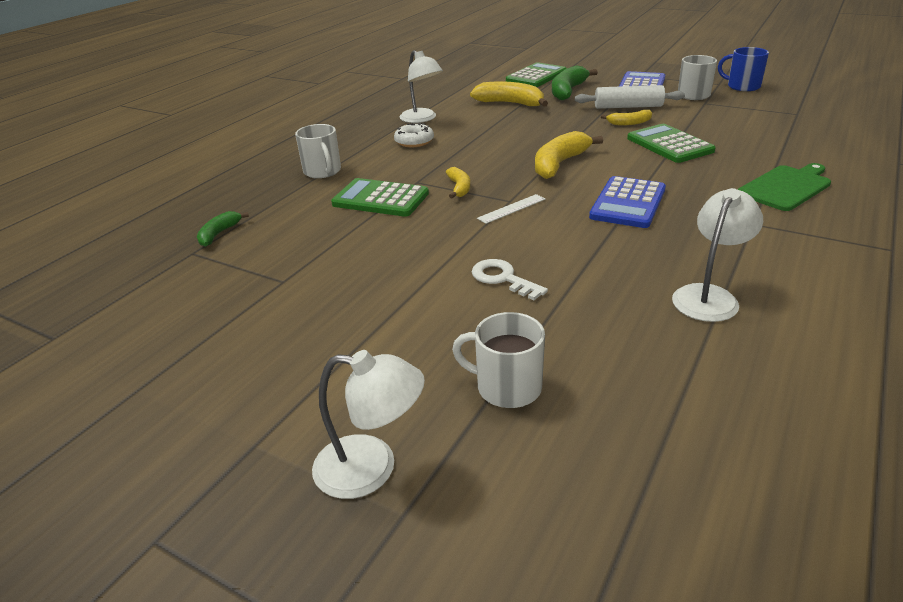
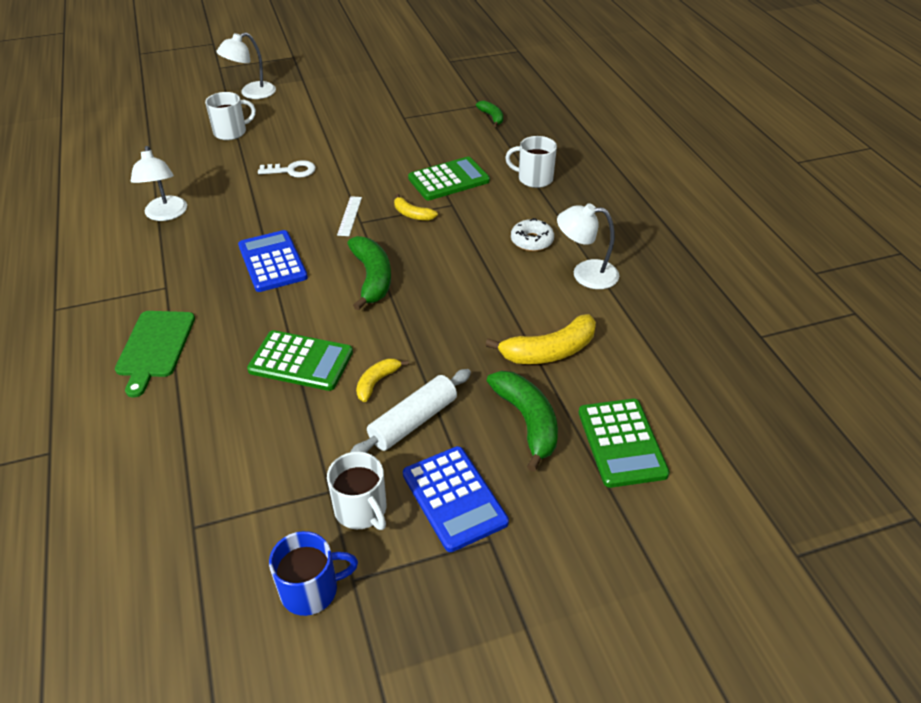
camera: 130 degrees right, 10 degrees up
(559, 164) = (372, 278): yellow banana -> green banana

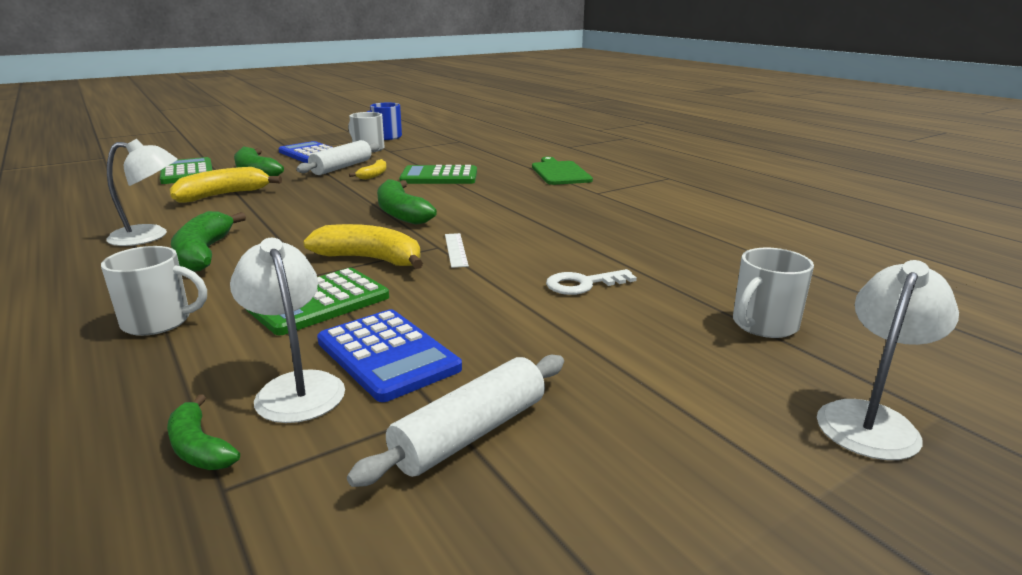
camera: 165 degrees right, 20 degrees down
(166, 214) = (681, 229): white lamp -> white lamp (296, 387)
(272, 262) = (515, 212): blue calculator -> blue calculator (388, 355)
(395, 108) = (470, 433): none -> white rolling pin
(412, 214) = (370, 259): yellow banana -> yellow banana, size x1.77
(532, 241) = (204, 253): white donut -> green banana

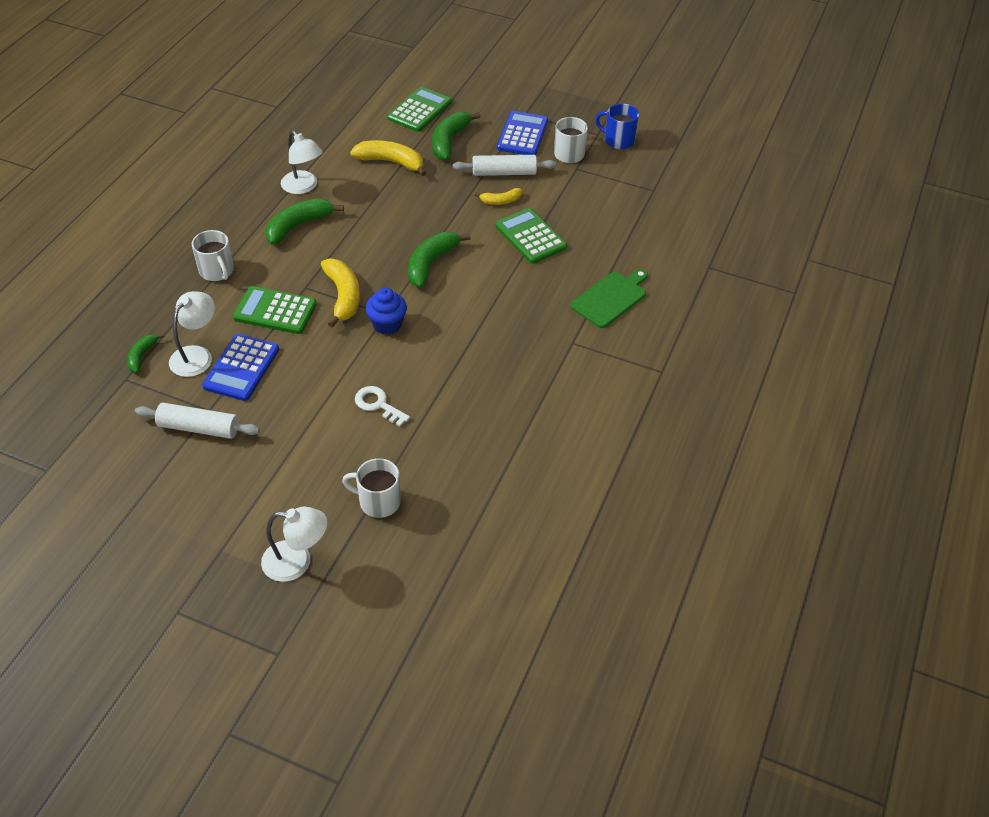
camera: 55 degrees right, 25 degrees up
(456, 250) = (387, 324): white ruler -> blue cupcake

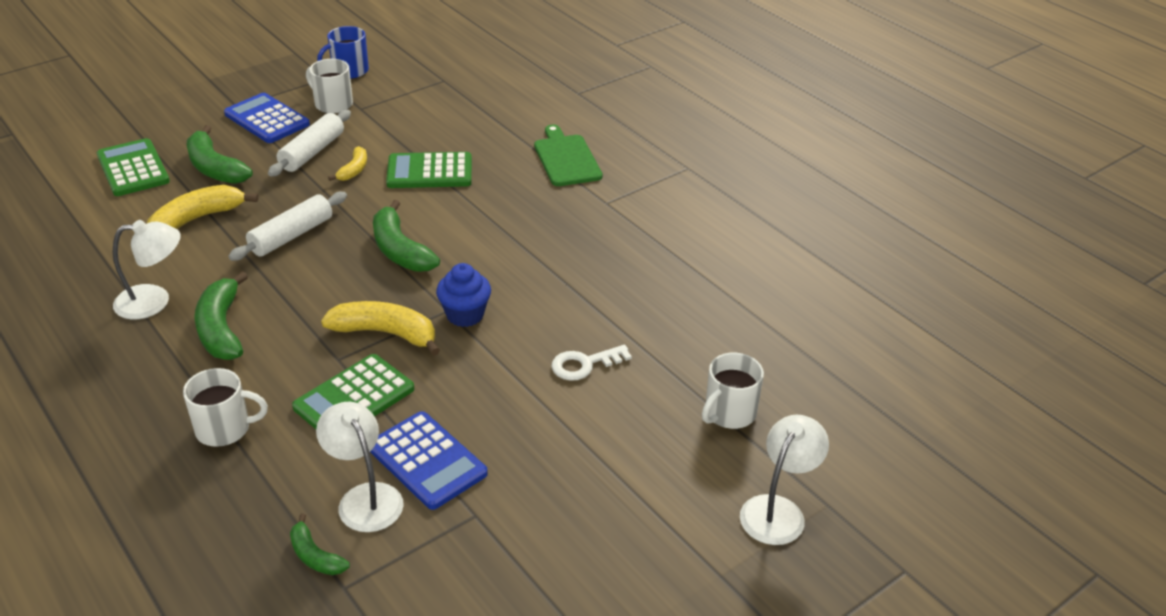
camera: 60 degrees left, 10 degrees down
(199, 428) = (500, 535): white rolling pin -> white rolling pin (291, 236)

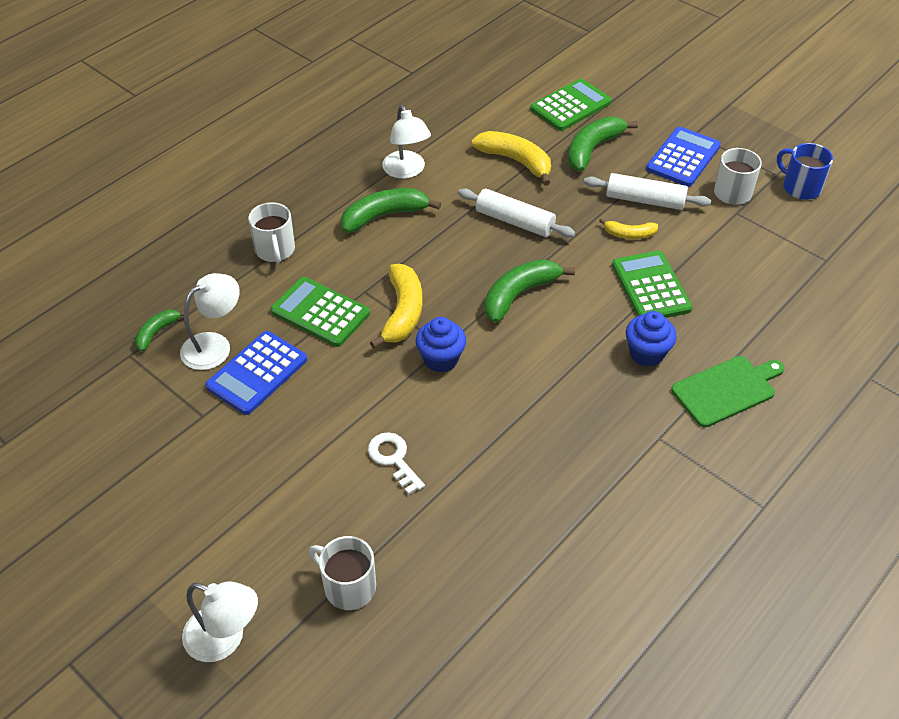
camera: 80 degrees right, 10 degrees up
(509, 190) = (646, 353): none -> blue cupcake

